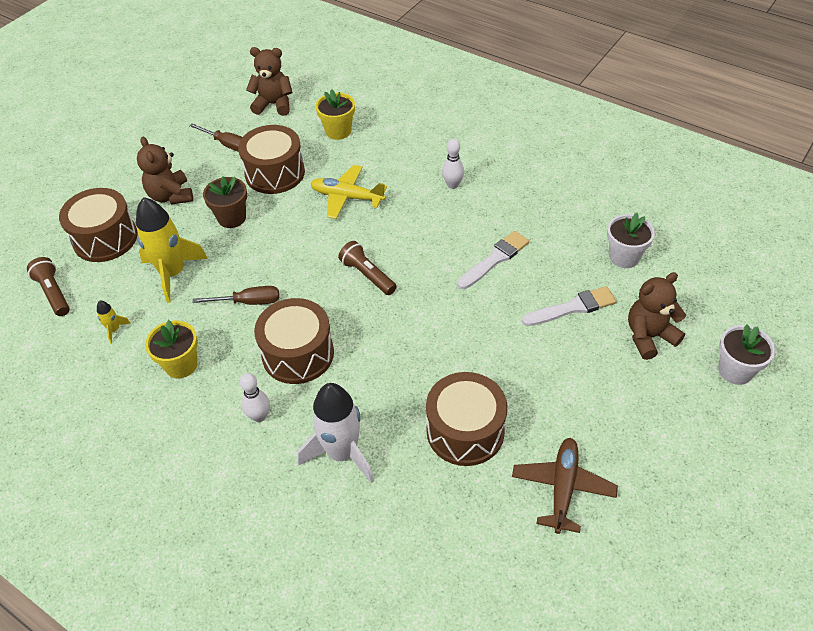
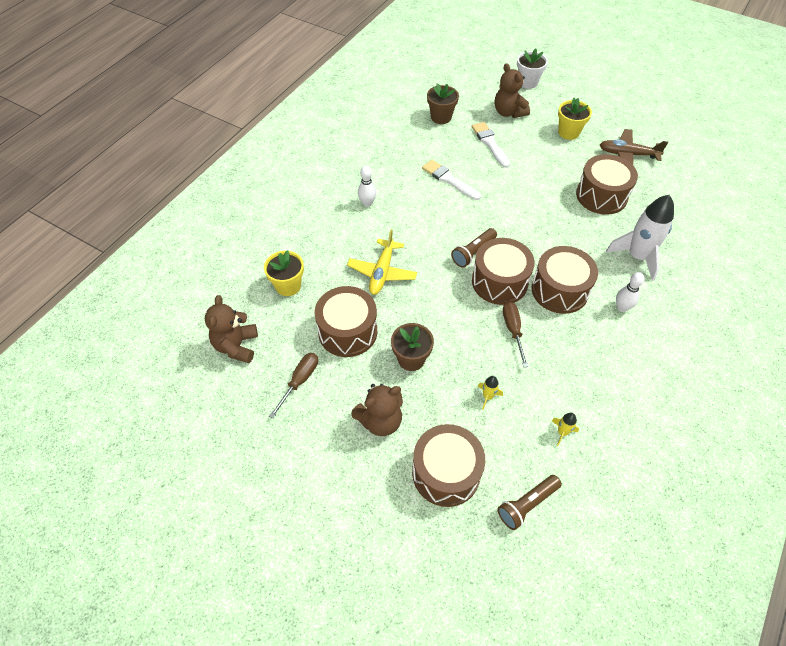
camera: 95 degrees left, 5 degrees up
(173, 273) = (487, 396): yellow rocket -> yellow rocket, size x0.42
(181, 365) = (588, 369): yellow flower pot -> yellow flower pot (568, 132)
(319, 296) = (499, 282): none -> brown drum
(624, 257) = (441, 117): white flower pot -> brown flower pot

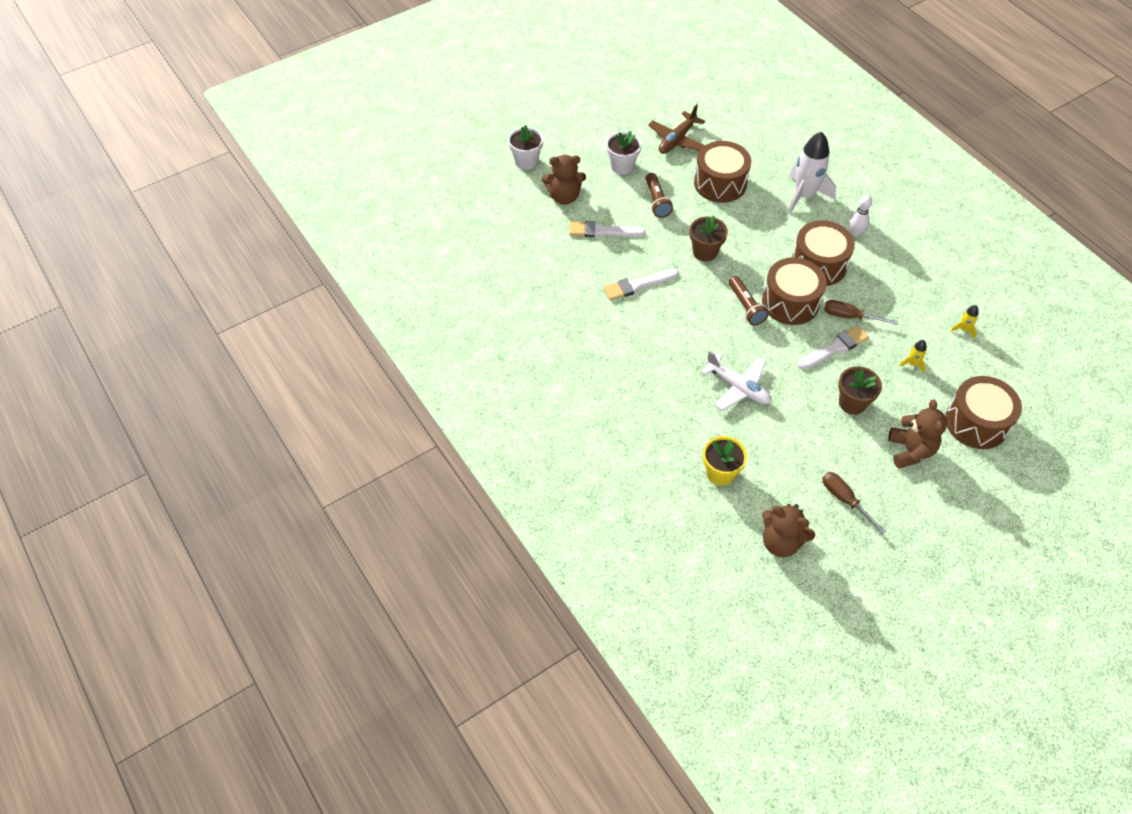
camera: 65 degrees left, 0 degrees up
(347, 331) = (800, 441): brown drum -> none
(367, 203) = (636, 365): white bowling pin -> none
(382, 272) = (738, 387): yellow plane -> white plane
(441, 117) = (537, 253): brown flower pot -> brown flower pot (705, 252)
(468, 329) = (835, 348): none -> white brush
(526, 504) = (1020, 381): brown flashlight -> brown flashlight (657, 201)
(568, 132) = (622, 166): yellow flower pot -> white flower pot

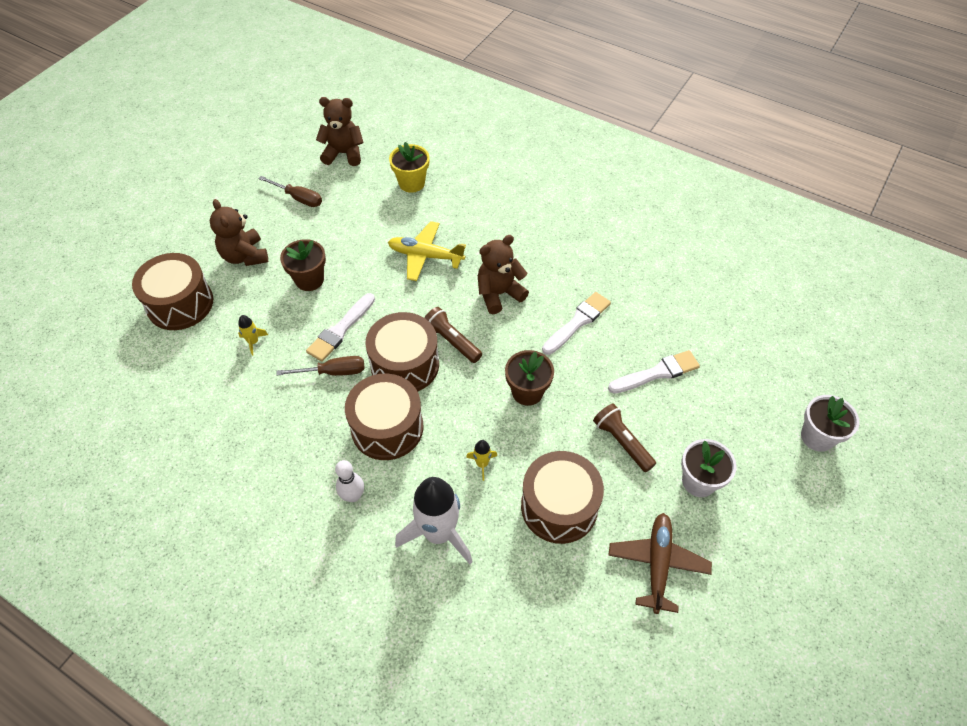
camera: 155 degrees right, 0 degrees up
(564, 196) = (732, 402): brown teddy bear -> brown teddy bear (499, 294)
(738, 387) = (425, 256): white plane -> yellow plane
(963, 329) = (197, 405): yellow rocket -> yellow rocket (482, 464)

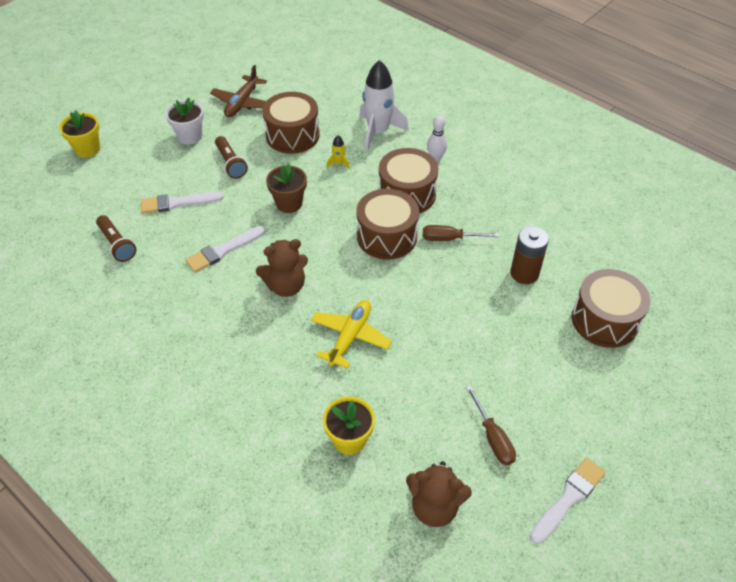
camera: 170 degrees left, 5 degrees down
(245, 256) = (547, 365): brown teddy bear -> none
(253, 342) = (524, 273): yellow rocket -> brown battery
(298, 198) = (493, 437): brown screwdriver -> brown screwdriver turned 150 degrees counterclockwise
(309, 280) = (474, 327): brown flower pot -> none
(340, 330) = (443, 273): white brush -> white brush (568, 498)
(425, 256) = (350, 337): yellow plane -> yellow plane turned 90 degrees counterclockwise
(451, 341) = (342, 250): brown flashlight -> brown flashlight (117, 244)
(817, 437) = (87, 149): white flower pot -> yellow flower pot

